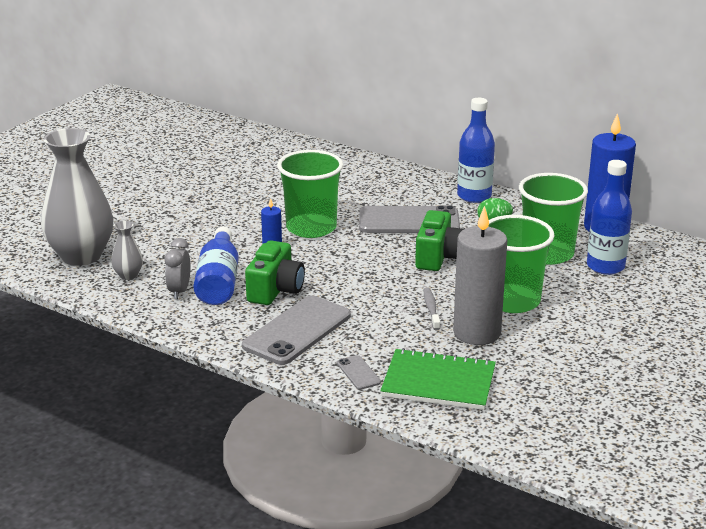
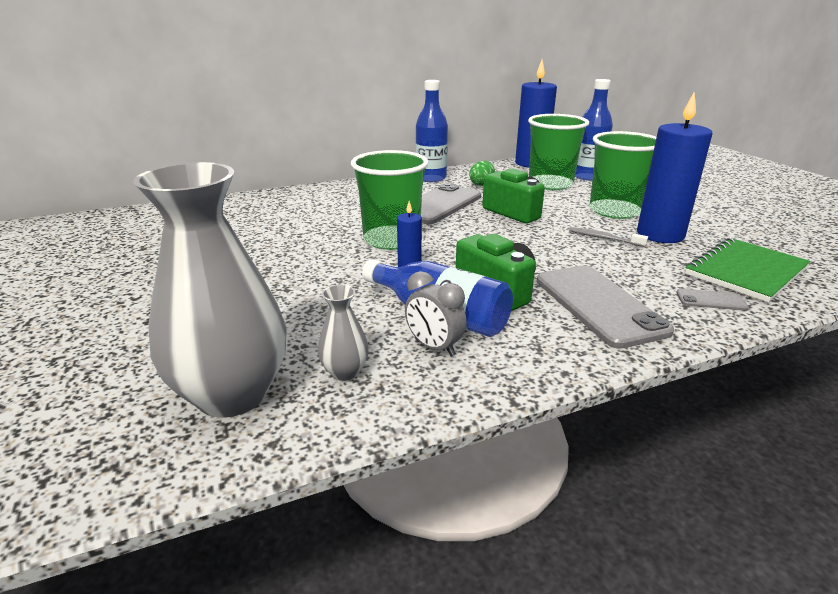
camera: 55 degrees left, 0 degrees up
(477, 333) = (660, 235): grey candle -> blue candle

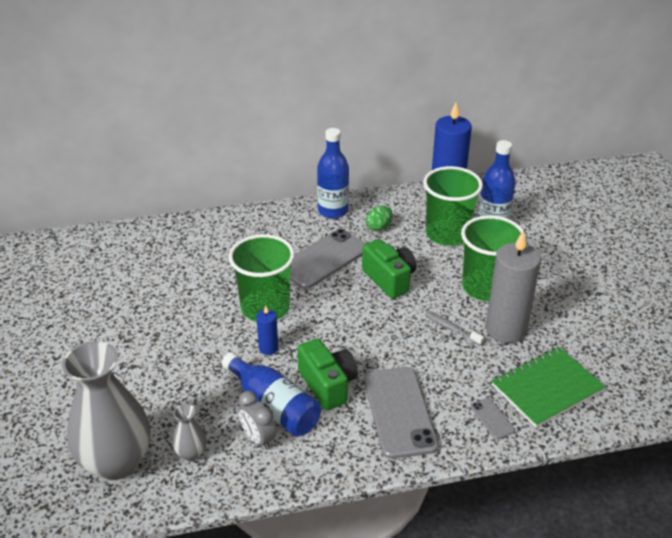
camera: 10 degrees right, 10 degrees up
(660, 235) = (505, 329): blue candle -> grey candle
(711, 300) = (492, 418): grey phone -> grey phone turned 45 degrees clockwise

